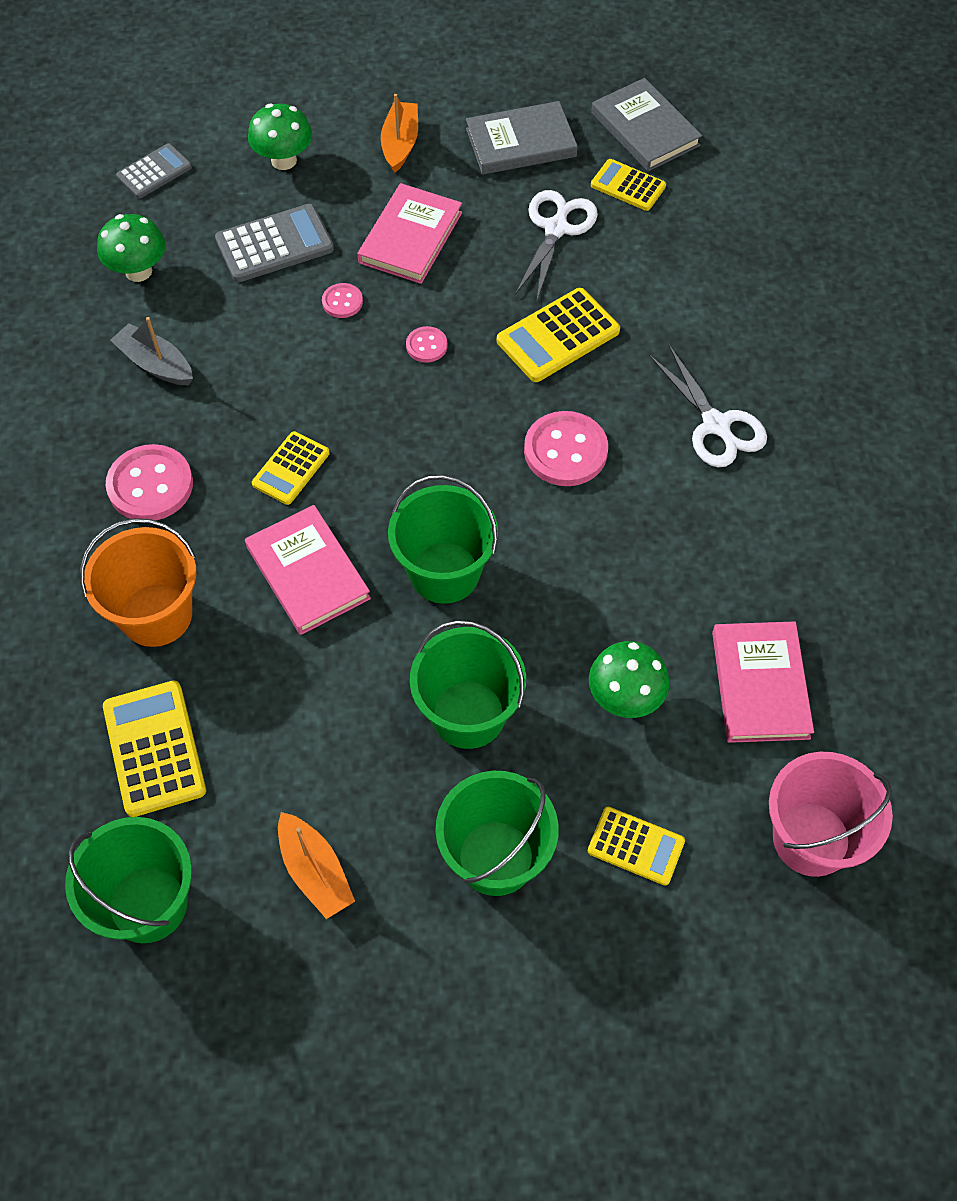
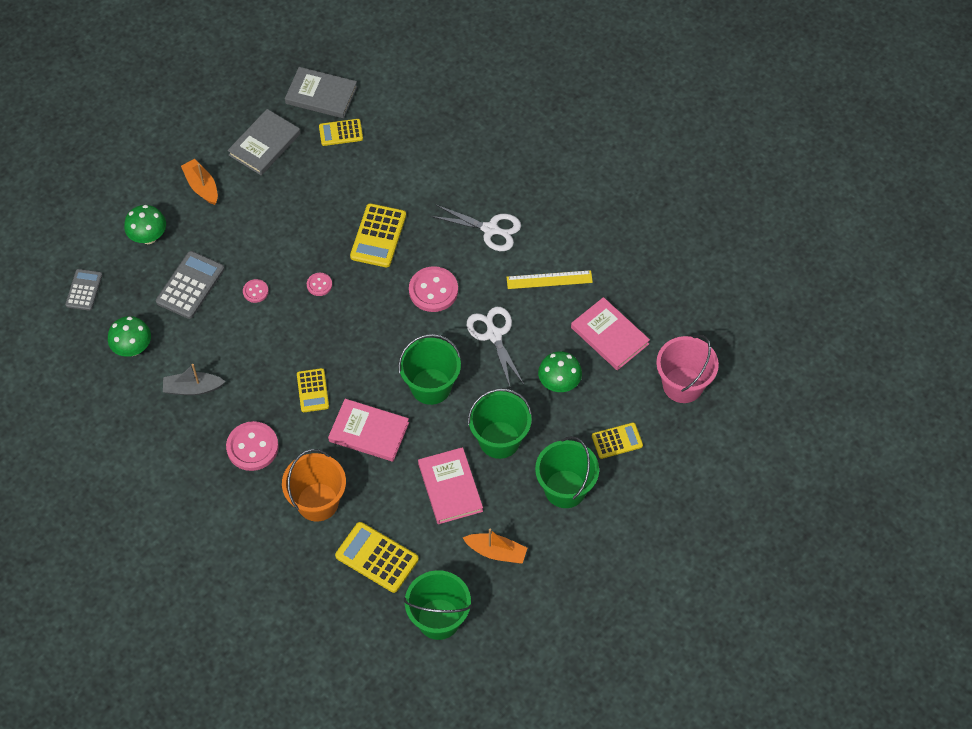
camera: 40 degrees left, 0 degrees up
(410, 237) = (257, 234): pink book -> pink book (450, 487)
(556, 229) = (326, 180): white scissors -> white scissors (494, 335)
(740, 546) = (549, 280): none -> yellow ruler

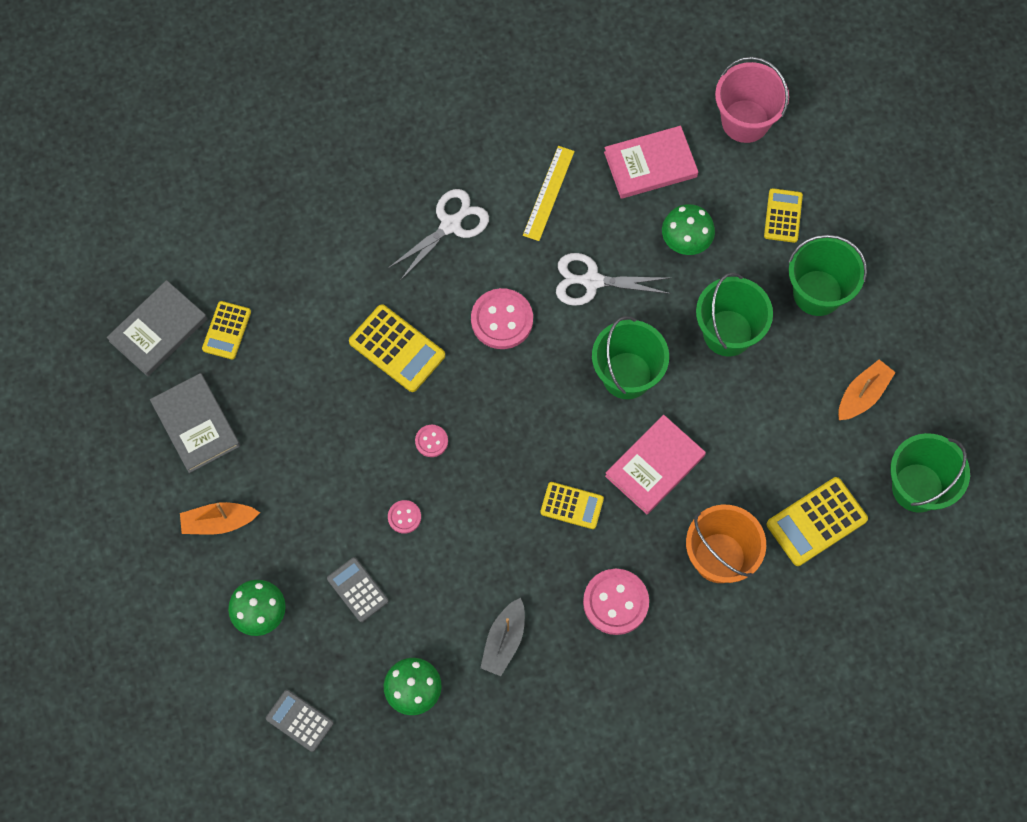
camera: 65 degrees left, 10 degrees up
(190, 285) = (357, 589): grey calculator -> grey calculator, size x0.65
(450, 487) = (763, 409): pink book -> none

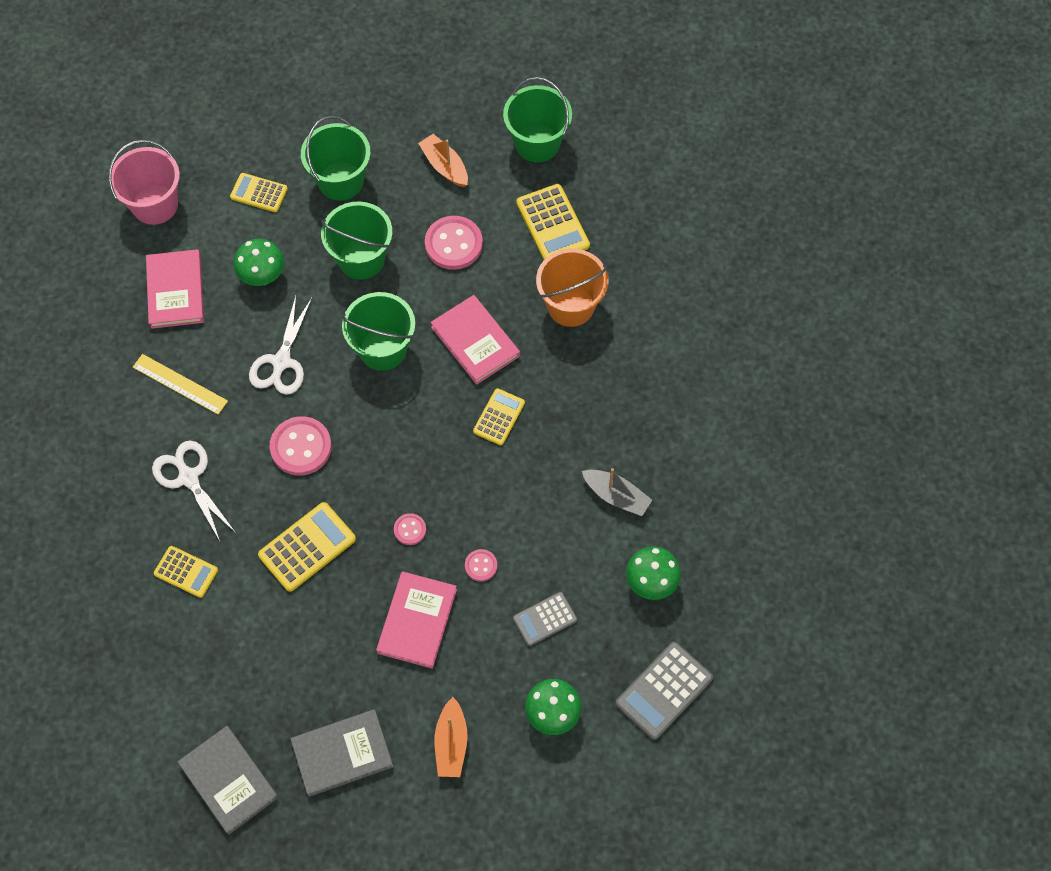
camera: 80 degrees left, 5 degrees down
(226, 330) = (246, 710): yellow calculator -> yellow calculator (186, 572)
(299, 720) = (663, 690): grey calculator -> grey calculator, size x1.55
(337, 466) = (417, 621): none -> pink book
(615, 602) = (596, 396): pink button -> pink button (453, 244)

